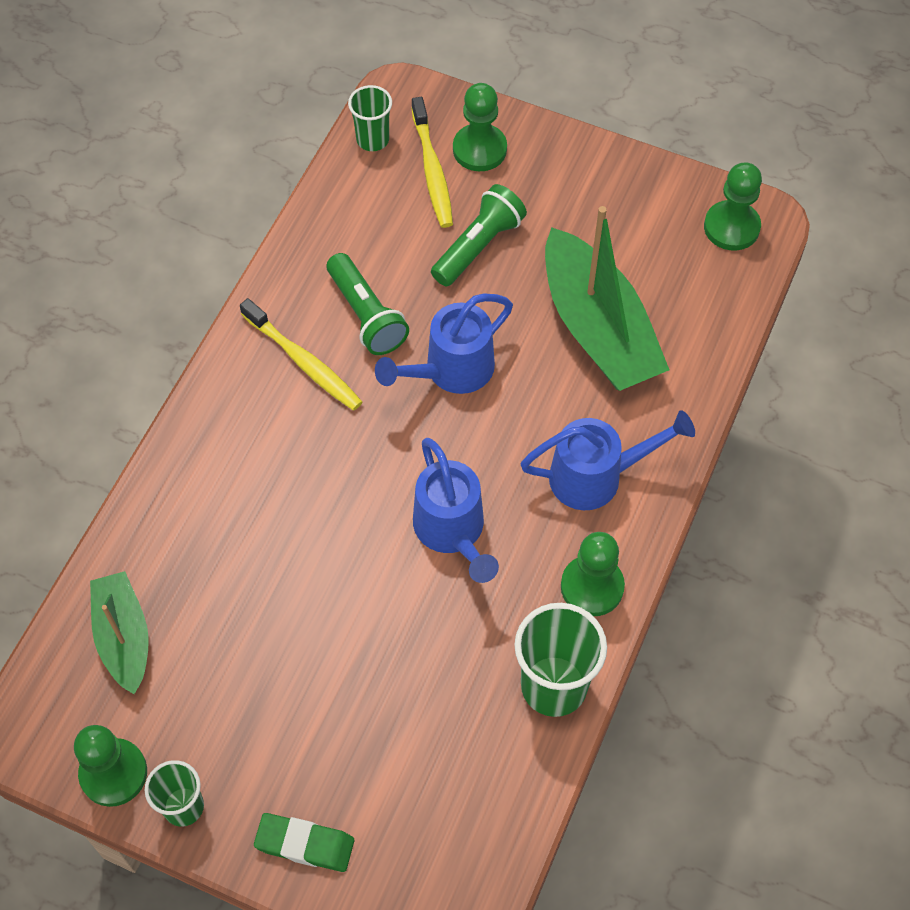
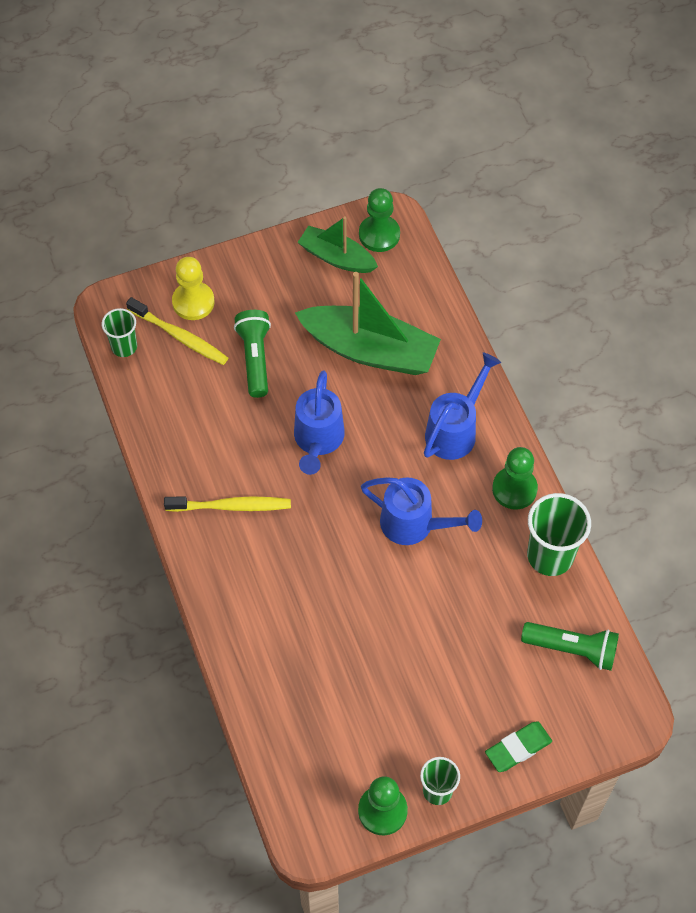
camera: 45 degrees left, 0 degrees up
(124, 637) = (306, 740): green boat -> green boat (337, 257)
(366, 315) = (237, 450): green flashlight -> green flashlight (572, 649)
(479, 149) = (193, 302): green pawn -> yellow pawn

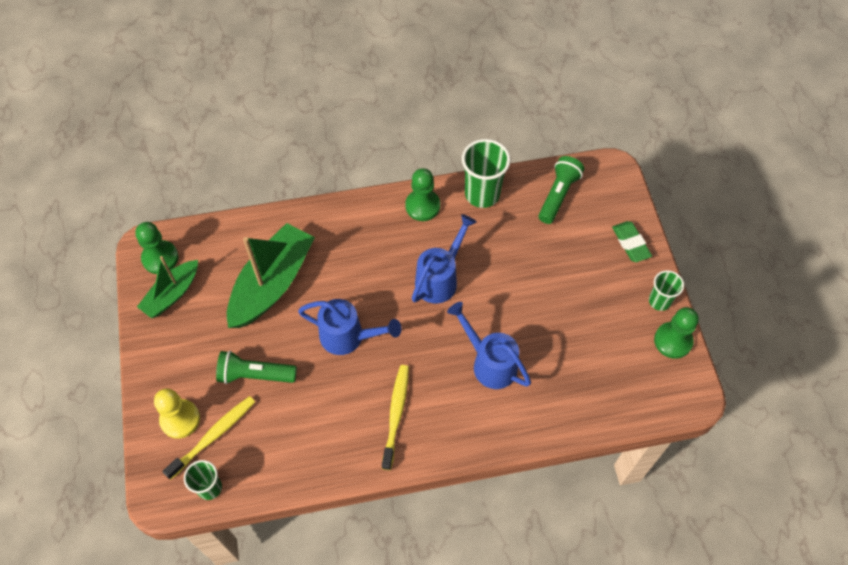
camera: 80 degrees left, 0 degrees up
(455, 430) = (362, 236): blue watering can -> blue watering can (489, 363)

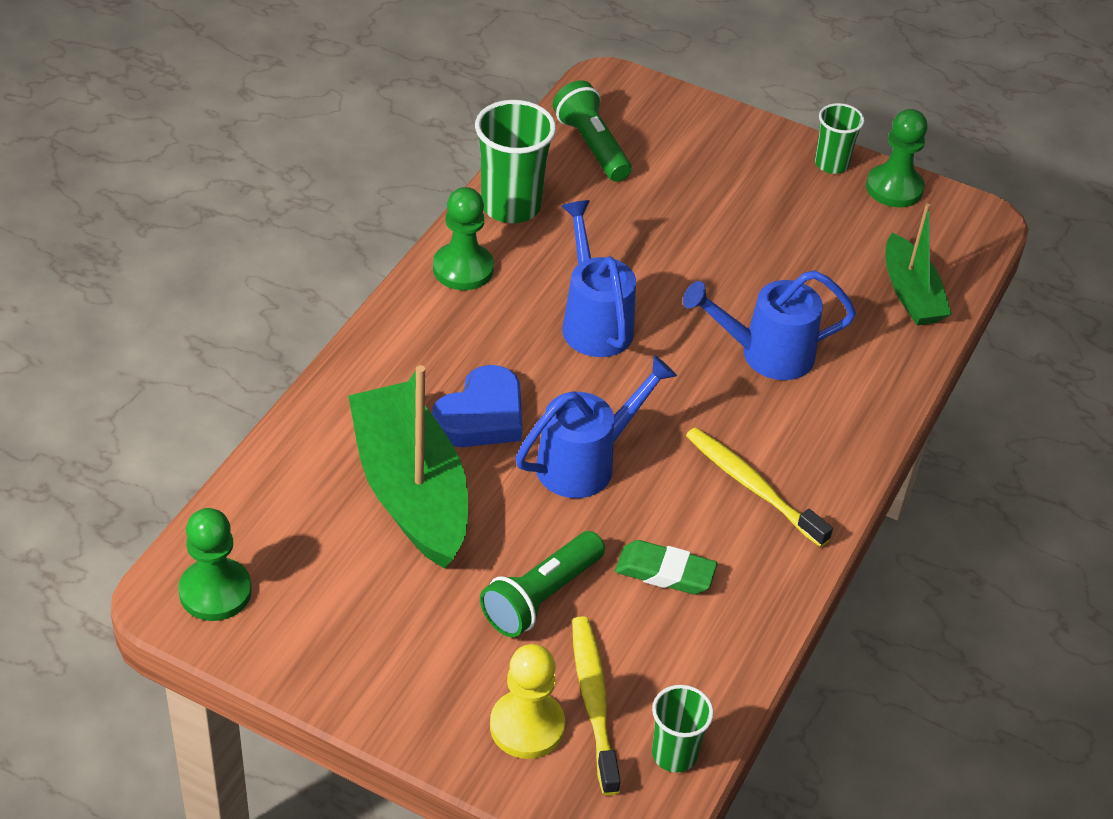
camera: 55 degrees left, 15 degrees down
(172, 294) = (298, 614): green boat -> green boat (910, 293)
(339, 278) = (481, 415): none -> blue heart
(630, 243) = (729, 135): green eraser -> green eraser (665, 572)

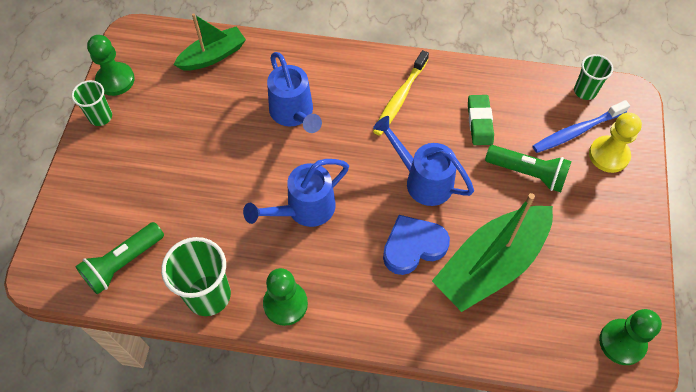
camera: 105 degrees left, 15 degrees up
(481, 415) = (413, 246): blue heart -> blue heart turned 45 degrees counterclockwise
(594, 702) = (577, 131): yellow toothbrush -> blue toothbrush

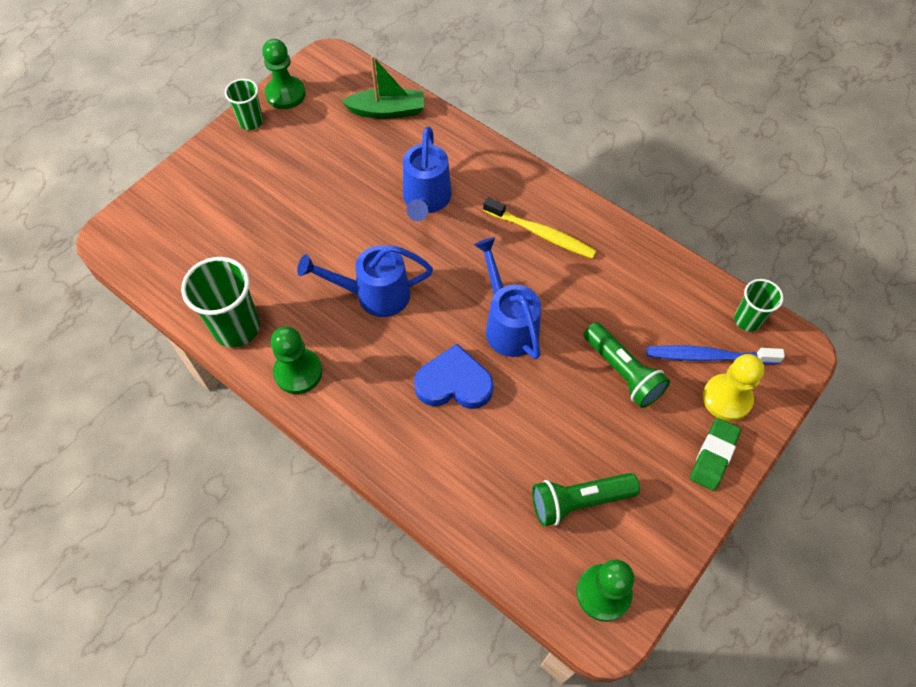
camera: 30 degrees right, 0 degrees up
(123, 263) = (184, 261): green flashlight -> green flashlight (579, 501)
(400, 98) = (541, 233): yellow toothbrush -> yellow toothbrush turned 120 degrees counterclockwise
(480, 122) = (607, 296): green eraser -> green eraser (713, 456)
(491, 264) = (520, 441): green boat -> none

